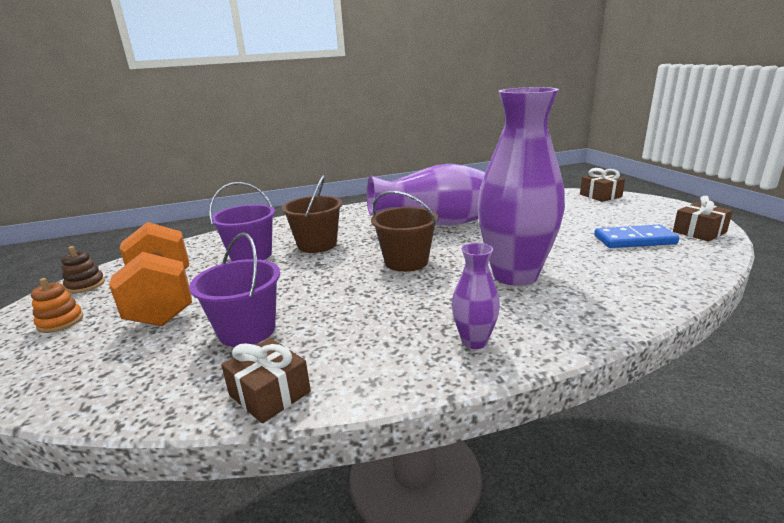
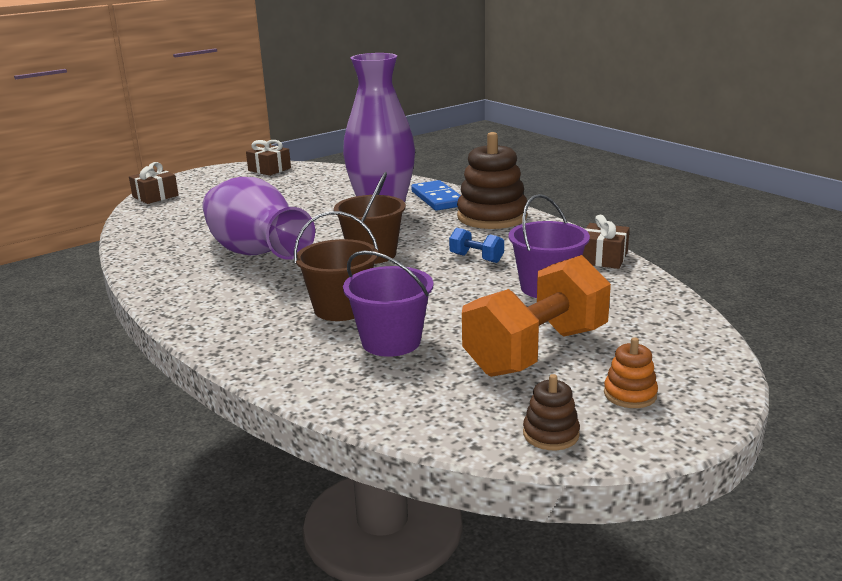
camera: 110 degrees left, 0 degrees up
(353, 307) = (476, 258): none -> blue dumbbell
(474, 341) = (492, 217): purple vase -> brown stacking toy
(634, 240) = (291, 185): blue domino -> blue domino (437, 199)

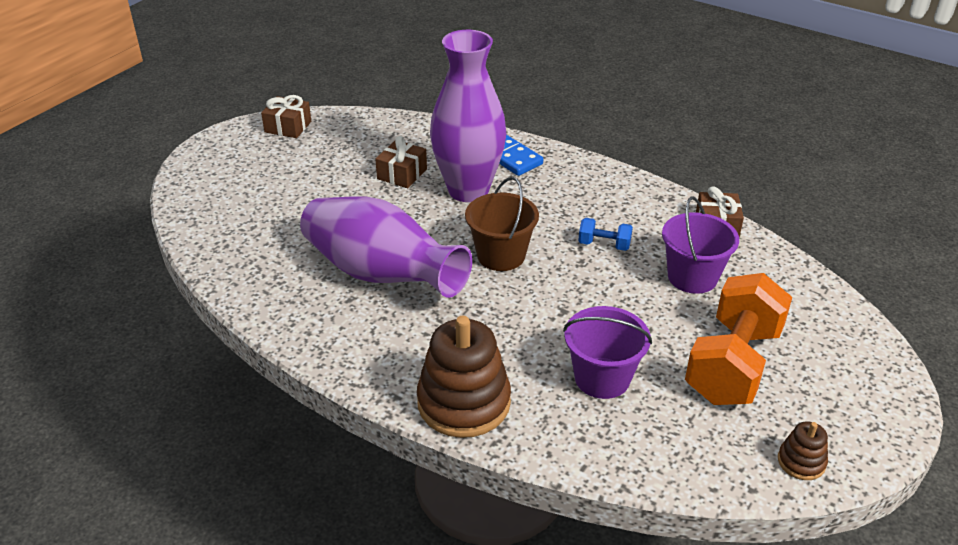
camera: 20 degrees left, 15 degrees up
(155, 196) = (189, 193): brown gift -> brown gift (402, 174)
(341, 308) = (525, 341): brown bucket -> none
(492, 217) = (580, 178): brown stacking toy -> brown stacking toy (464, 402)
(630, 394) = (834, 401): orange stacking toy -> none

